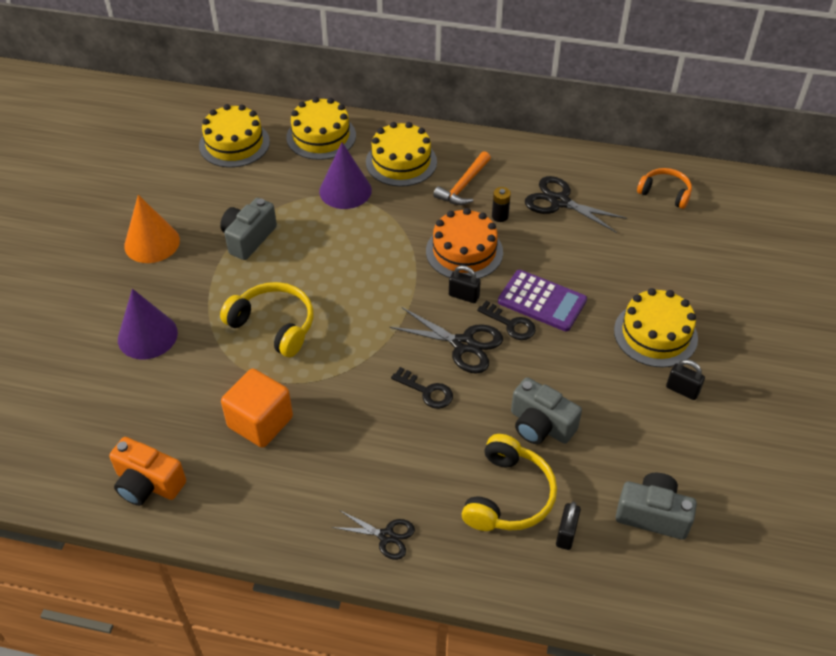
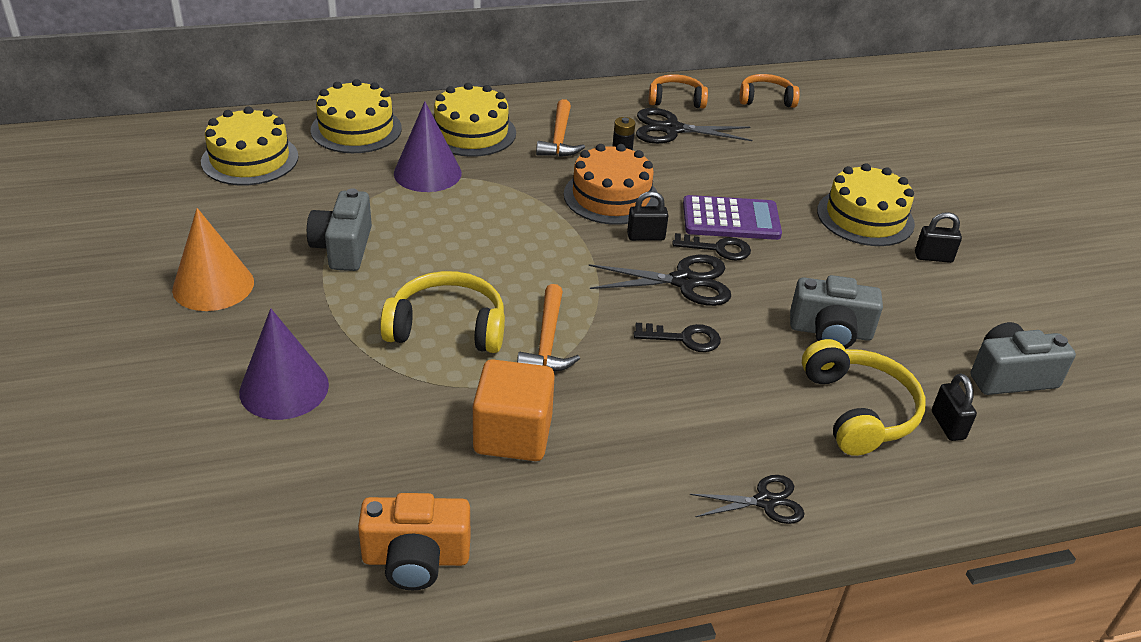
camera: 30 degrees left, 10 degrees down
(331, 359) = (547, 341): none -> orange hammer
(586, 173) = (676, 100): none -> orange headphones

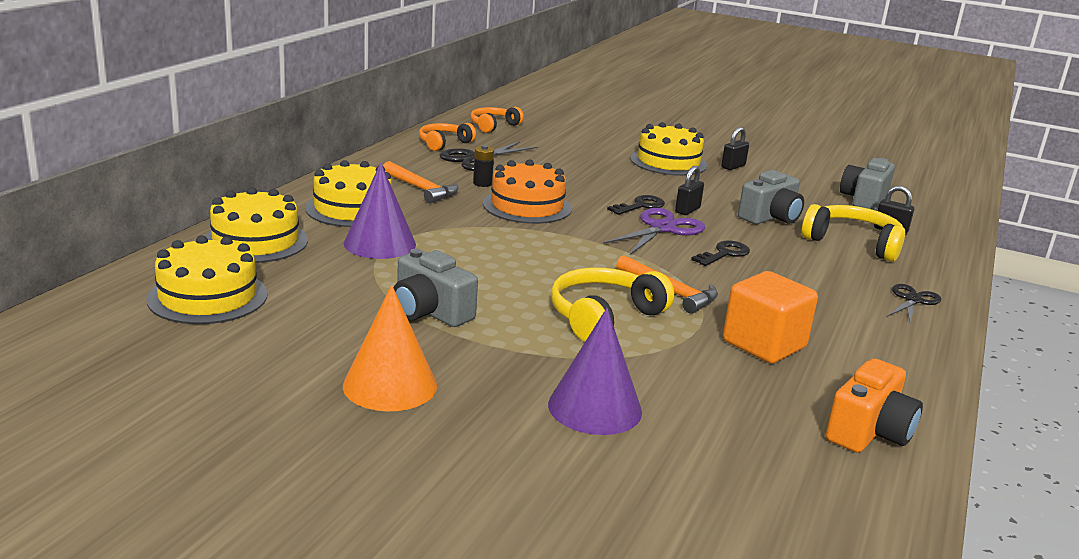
camera: 50 degrees left, 15 degrees down
(646, 237) = (593, 217): black padlock -> black padlock (687, 210)
(684, 282) = (662, 228): black scissors -> purple scissors
(731, 219) = (613, 189): purple calculator -> none

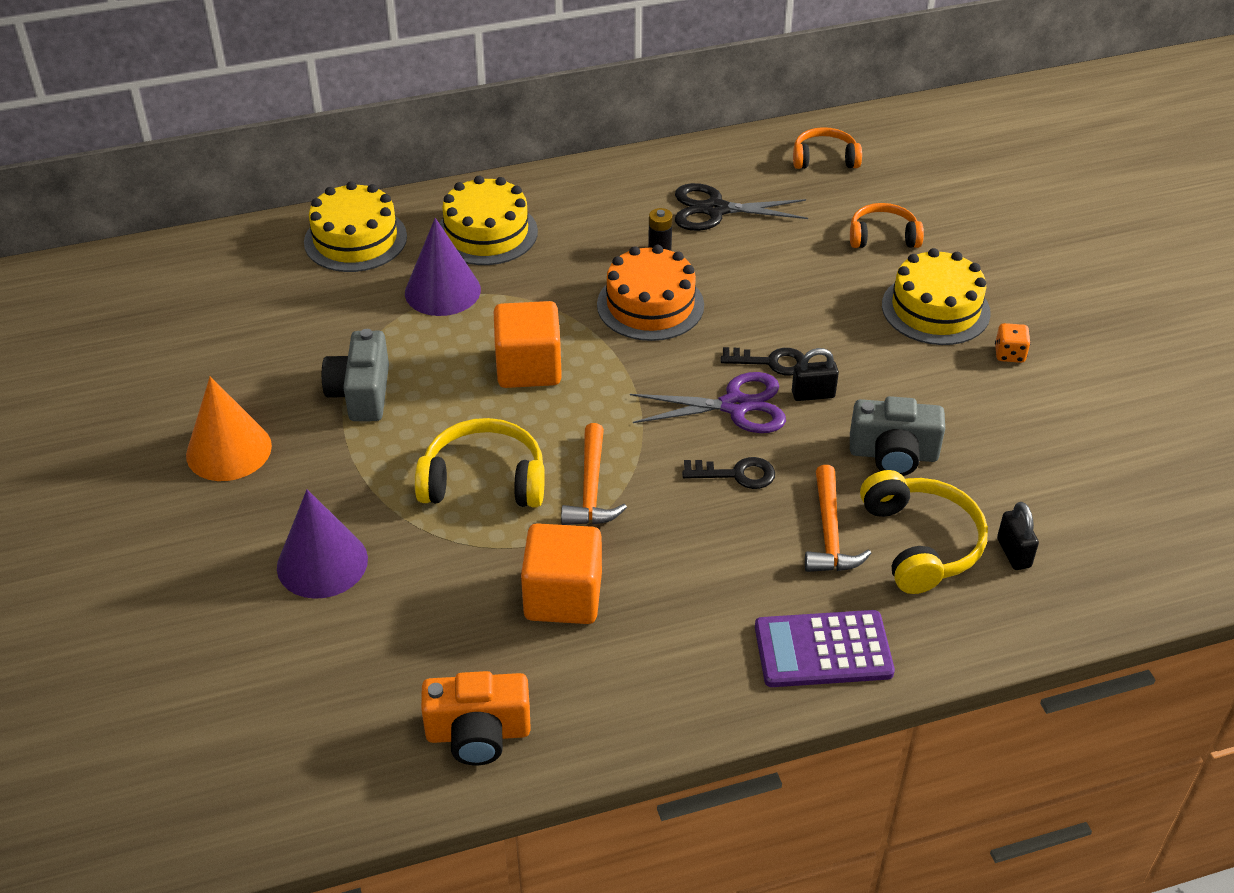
camera: 50 degrees right, 20 degrees up
(208, 297) = (242, 289): yellow cake -> none
(421, 189) = (587, 232): orange hammer -> orange hammer (830, 533)
(444, 143) = (719, 168): orange headphones -> orange headphones (883, 236)
(516, 257) = (528, 368): none -> orange cube
(733, 167) = (1009, 354): black padlock -> orange dice
(864, 200) = (1083, 492): grey camera -> none
(913, 300) = (823, 650): black scissors -> purple calculator

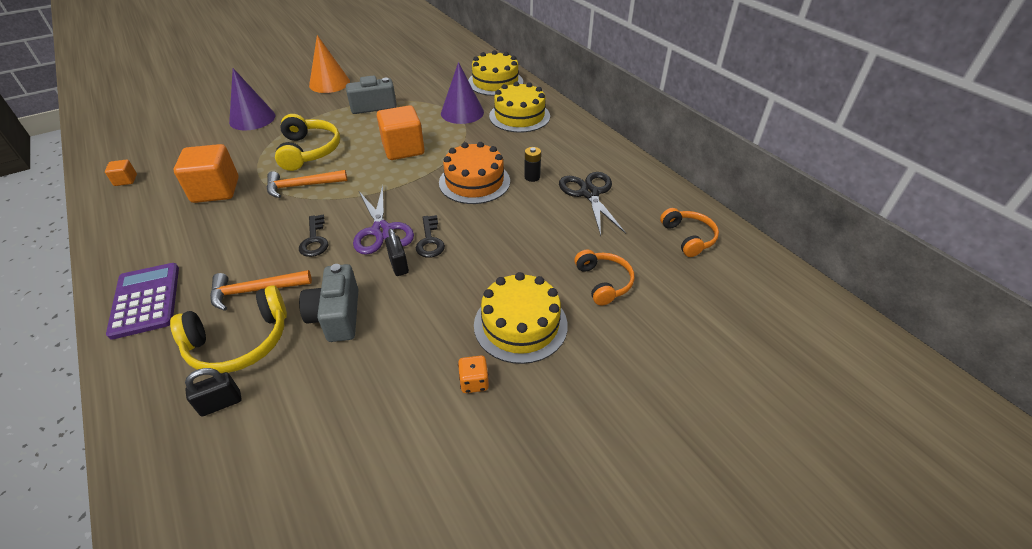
camera: 75 degrees right, 0 degrees up
(478, 733) = (126, 180): orange camera -> orange cube

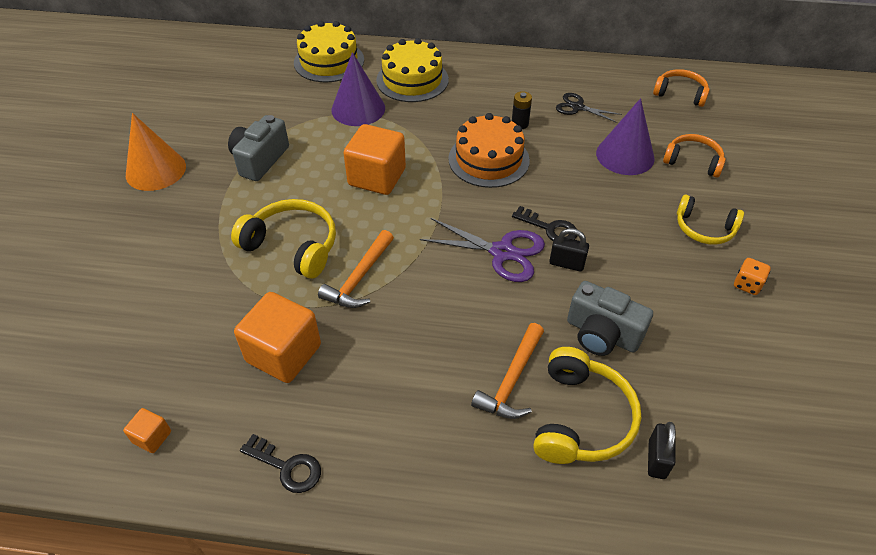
camera: 50 degrees left, 5 degrees up
(146, 300) = (445, 480): purple calculator -> none
(252, 119) = (151, 266): purple cone -> purple cone (625, 155)
(314, 240) = (469, 305): black key -> black key (287, 467)
(520, 325) = (704, 228): yellow cake -> yellow headphones
(589, 193) = (577, 107): black scissors -> black scissors, size x0.63

